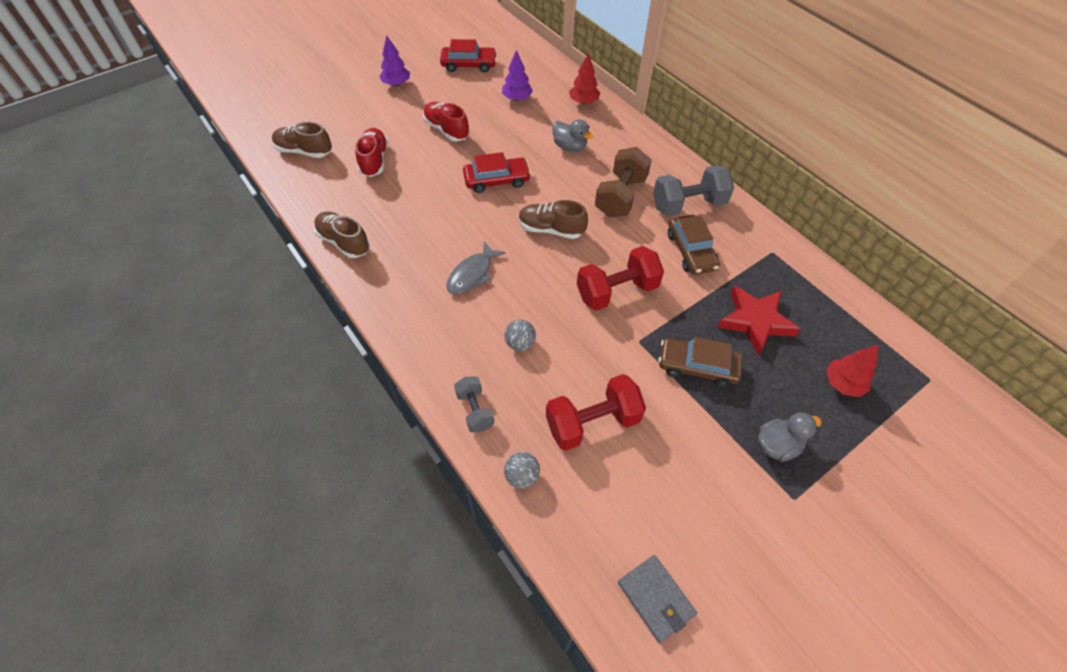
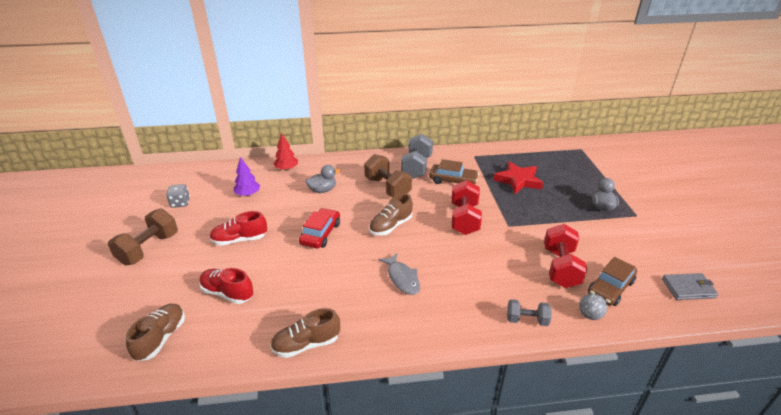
camera: 60 degrees left, 20 degrees down
(304, 151) = (161, 338): brown shoe -> brown shoe turned 150 degrees clockwise
(396, 84) = (149, 249): purple tree -> brown dumbbell
(469, 65) = (180, 203): red car -> grey dice
(520, 343) = (481, 277): grey ball -> none
(697, 366) = (538, 212): brown car -> brown car (610, 288)
(842, 383) = (572, 172): red tree -> none

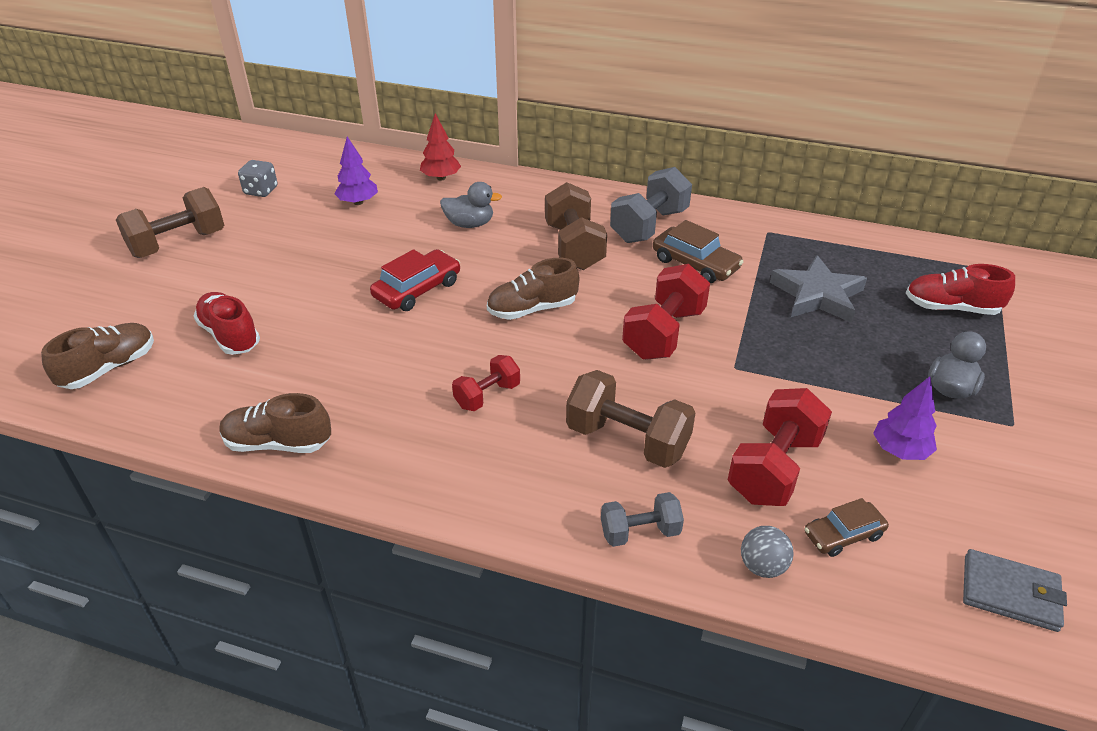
camera: 25 degrees right, 5 degrees up
(240, 240) = (299, 265): red shoe -> red shoe (951, 308)
(402, 278) = (487, 395): grey fish -> red dumbbell
(487, 277) = (627, 440): none -> brown dumbbell
(518, 180) = (817, 295): red star -> grey star
(526, 320) = (640, 532): grey dumbbell -> grey dumbbell turned 45 degrees counterclockwise
(603, 241) = (900, 450): none -> purple tree
(610, 288) = (843, 535): brown car -> brown car, size x0.66

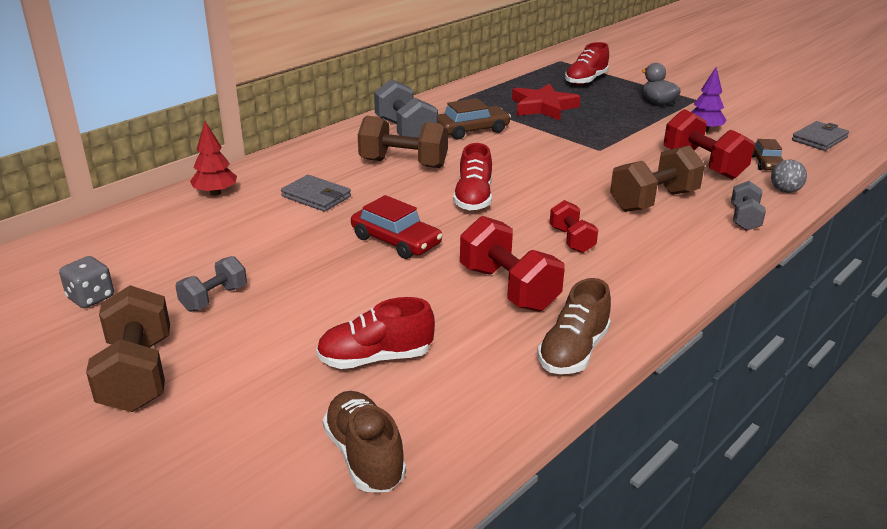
camera: 65 degrees left, 10 degrees down
(282, 237) = (214, 298): none -> grey dumbbell
(358, 202) = (202, 243): purple tree -> none
(417, 289) = (396, 241): red car -> red car turned 150 degrees clockwise
(470, 224) = (316, 196): grey duck -> grey wallet
(532, 309) = (473, 198): brown shoe -> red shoe
(664, 333) = (545, 161): red dumbbell -> red dumbbell (508, 288)
(817, 295) = (543, 107): grey star -> red star

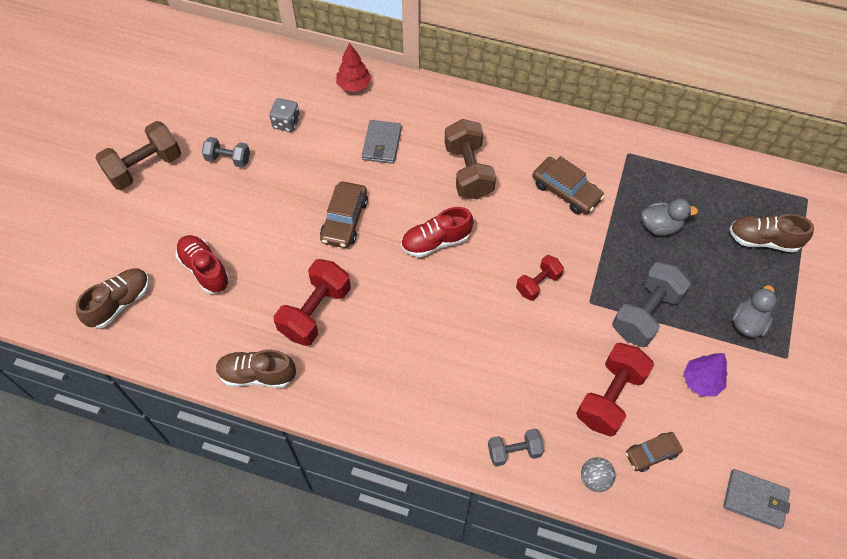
camera: 65 degrees right, 30 degrees up
(91, 298) = (202, 102): grey dice -> grey dice (286, 123)
(396, 241) = (344, 220): red car -> brown car
(405, 131) = (530, 146): grey dumbbell -> grey dumbbell (645, 314)
(543, 107) = (660, 226): red star -> grey duck
(571, 240) = (405, 330): red dumbbell -> red dumbbell (538, 283)
(586, 80) = (763, 240): red shoe -> brown shoe
(653, 201) = (507, 372): brown dumbbell -> none

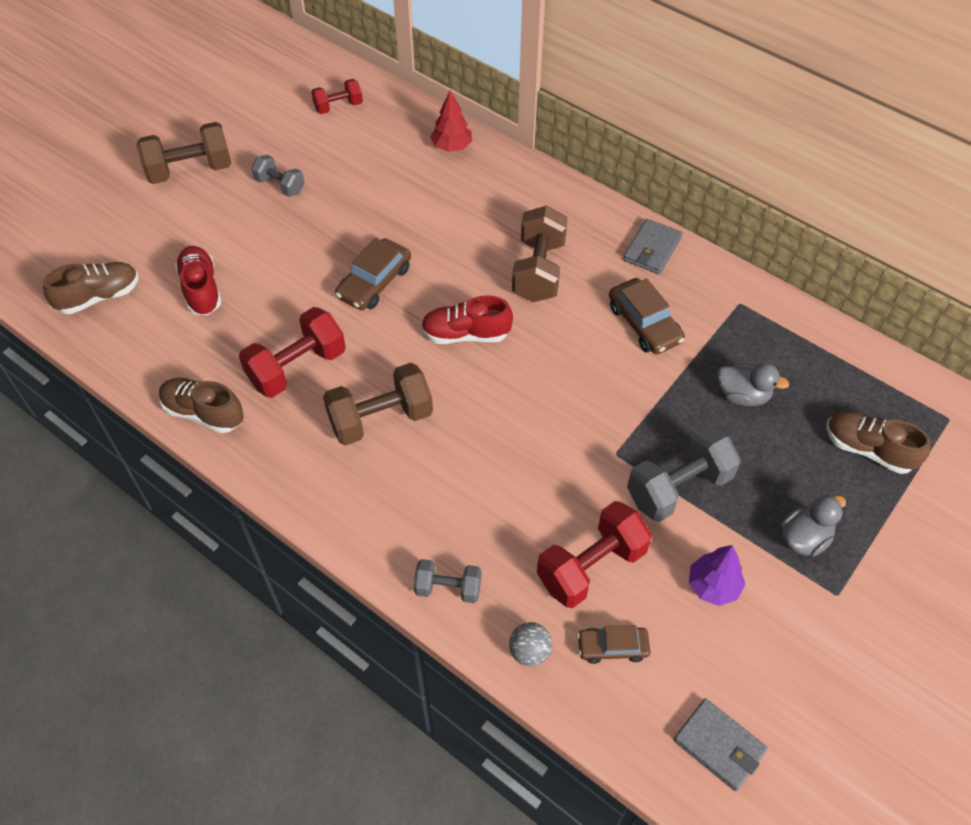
camera: 20 degrees right, 5 degrees down
(286, 123) = (359, 165): grey dice -> none
(382, 144) = (454, 215): grey wallet -> grey wallet (652, 249)
(401, 333) = (380, 419): none -> brown dumbbell
(538, 283) = (563, 414): red dumbbell -> red dumbbell (338, 106)

